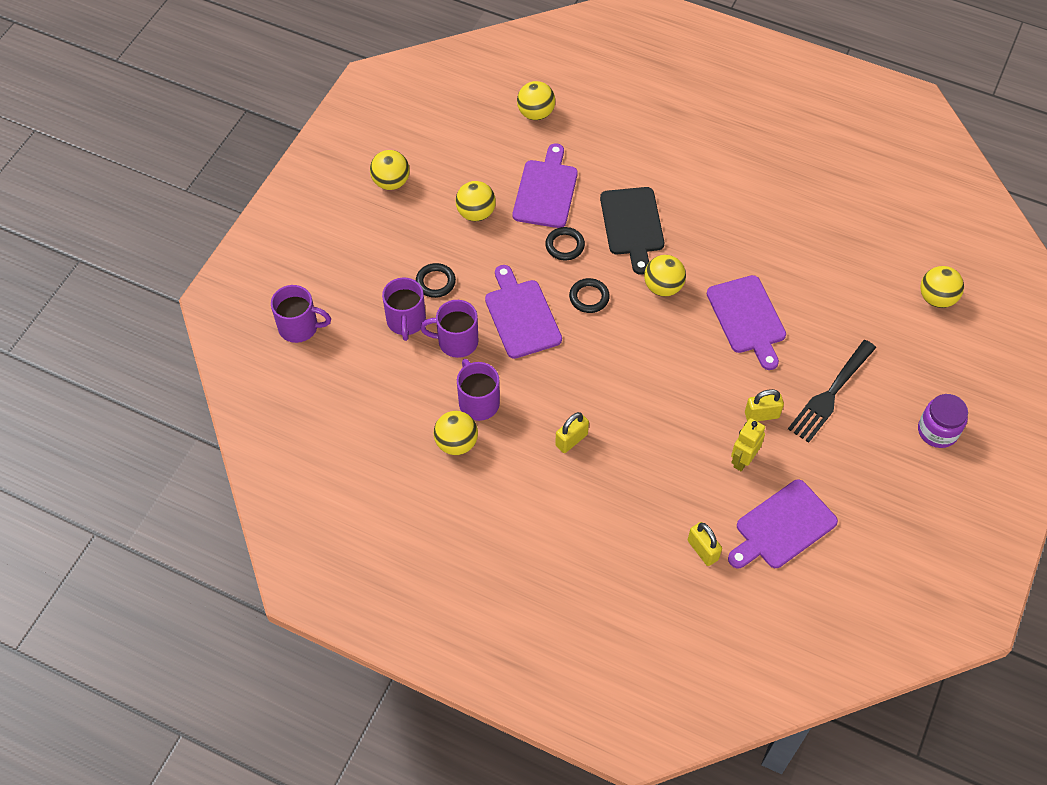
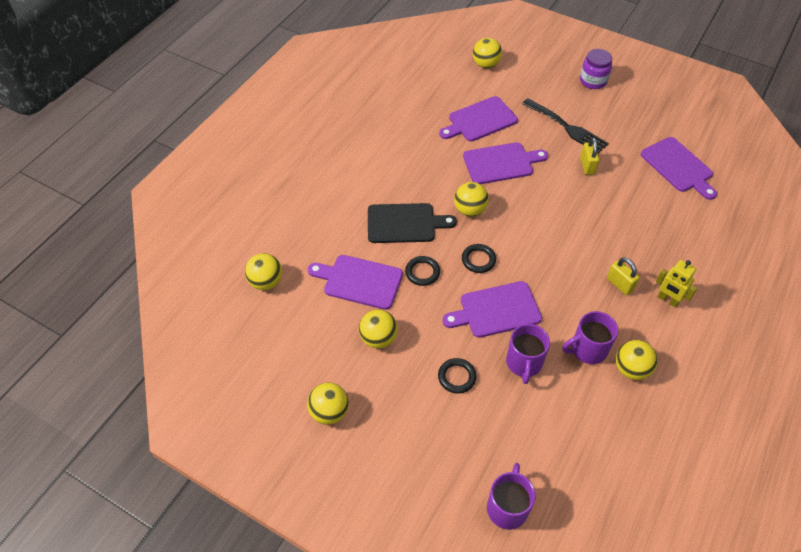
camera: 85 degrees left, 5 degrees down
(406, 321) = (501, 405): purple mug -> none
(702, 550) = (705, 212): yellow padlock -> none
(742, 460) = (626, 181): yellow robot -> yellow robot (667, 300)
(821, 294) = (480, 120): none -> purple cutting board

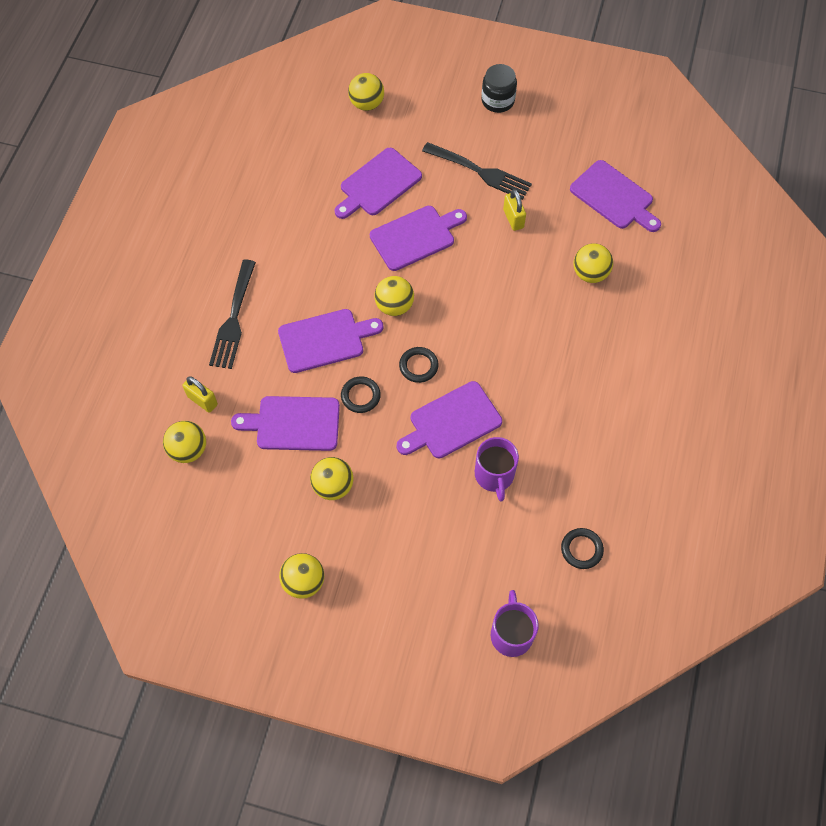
camera: 15 degrees left, 10 degrees up
(335, 192) = (233, 319): none -> black fork
(405, 223) = (325, 340): black cutting board -> purple cutting board
(457, 377) = (428, 509): black ring -> black ring (581, 549)
(587, 349) = (557, 443): purple mug -> none
(593, 81) = (497, 101): purple jar -> black jar
(620, 284) = (576, 359): yellow padlock -> yellow padlock (202, 400)
(631, 369) = (605, 454): yellow ball -> yellow ball (590, 273)
(667, 300) = (629, 366): yellow robot -> none

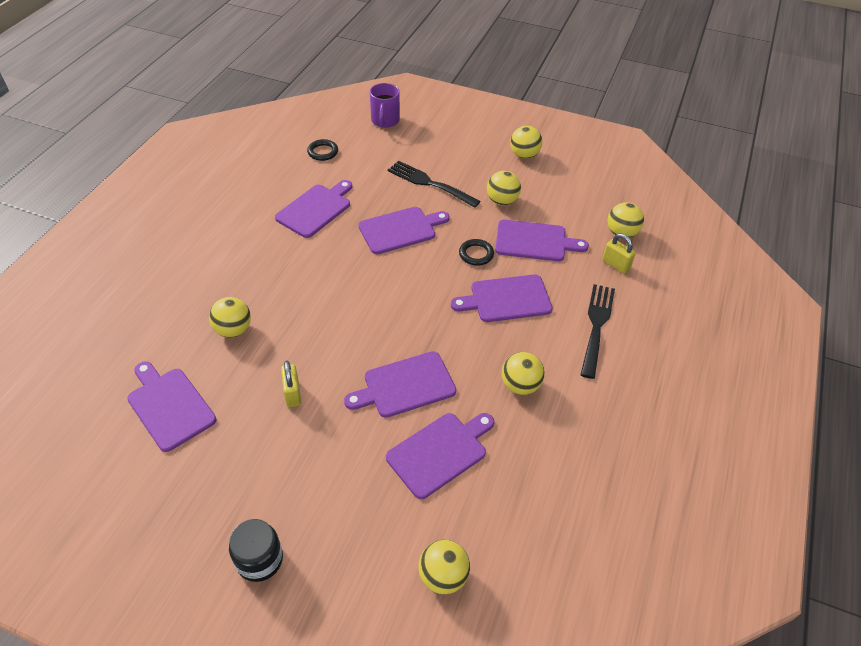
camera: 175 degrees left, 15 degrees down
(394, 306) = (437, 321): yellow ball -> yellow ball (520, 385)
(418, 366) = (422, 270): black ring -> none
(480, 172) = (313, 454): black fork -> black fork (429, 183)
(494, 475) = (374, 195): purple mug -> none
(559, 442) = (316, 209): none -> purple cutting board

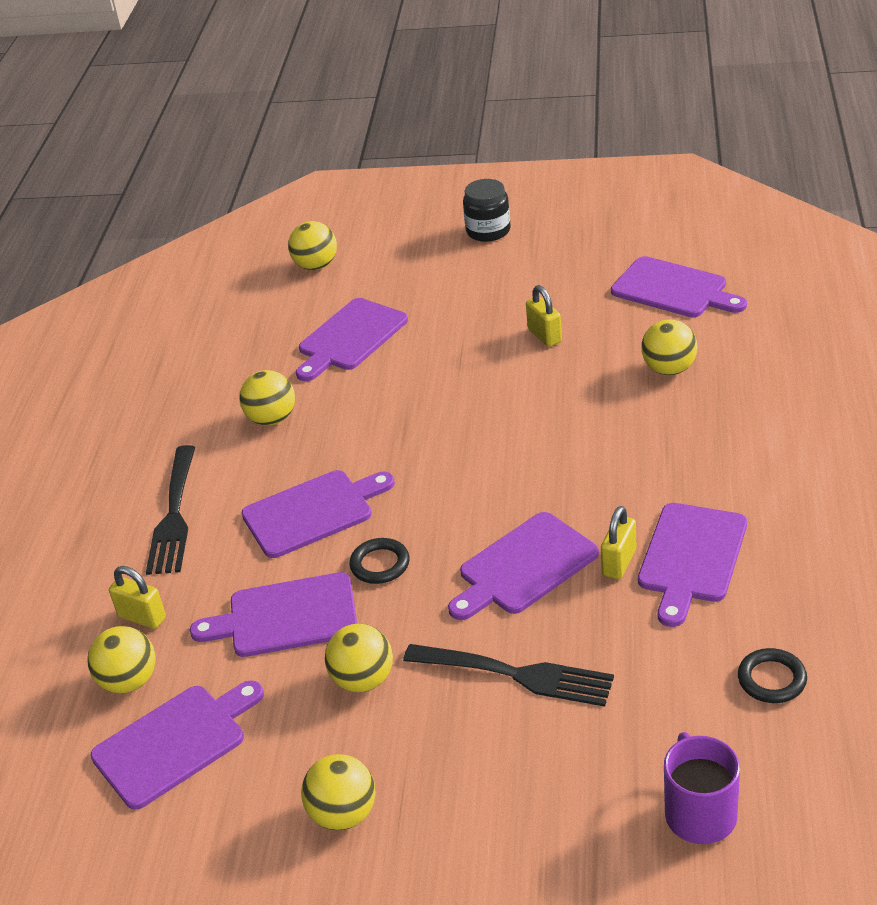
camera: 170 degrees right, 10 degrees down
(352, 217) = (619, 562): none -> yellow padlock
(405, 385) = (415, 379): purple cutting board -> purple cutting board (175, 742)

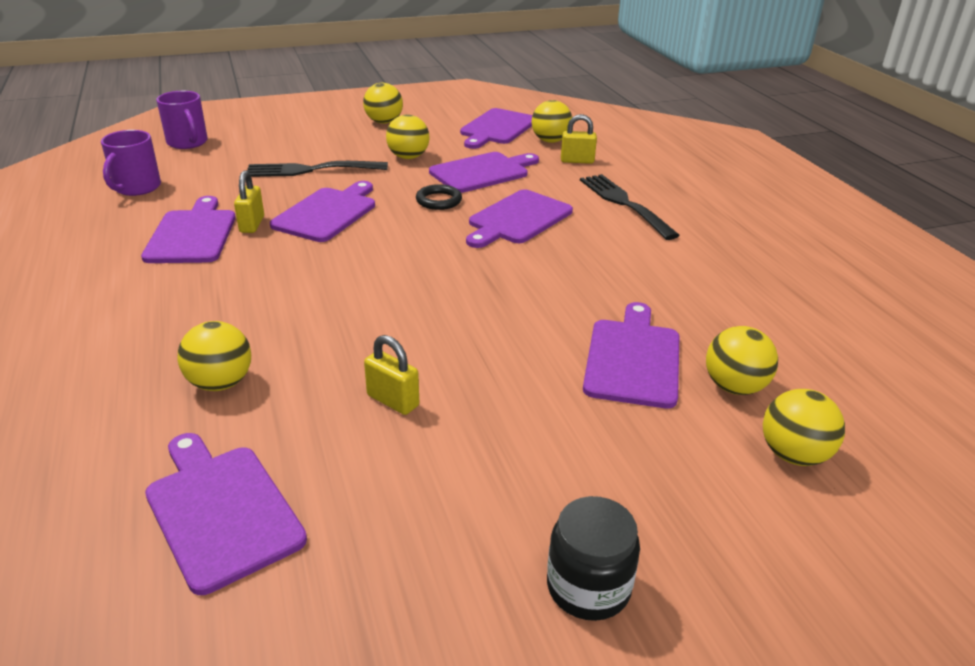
camera: 150 degrees right, 5 degrees down
(272, 419) = (625, 271): yellow ball -> yellow ball (734, 387)
(673, 289) = (221, 510): purple cutting board -> purple cutting board turned 45 degrees clockwise
(772, 679) = (136, 188): black ring -> purple mug

